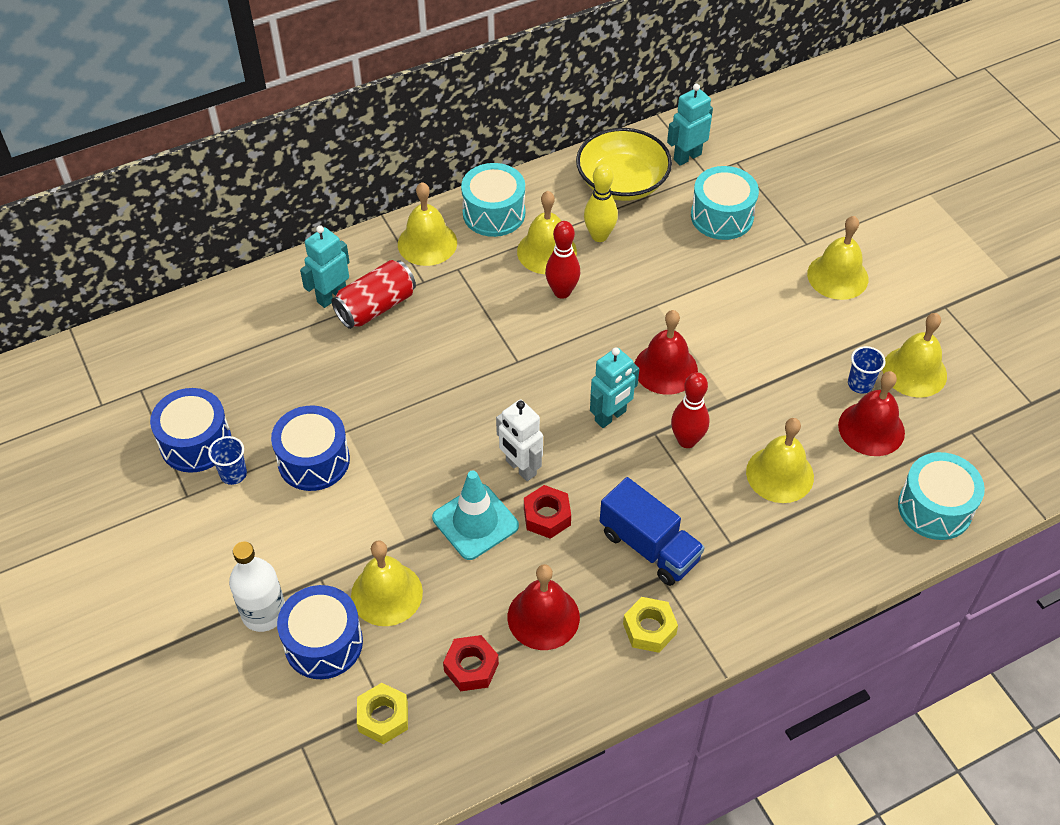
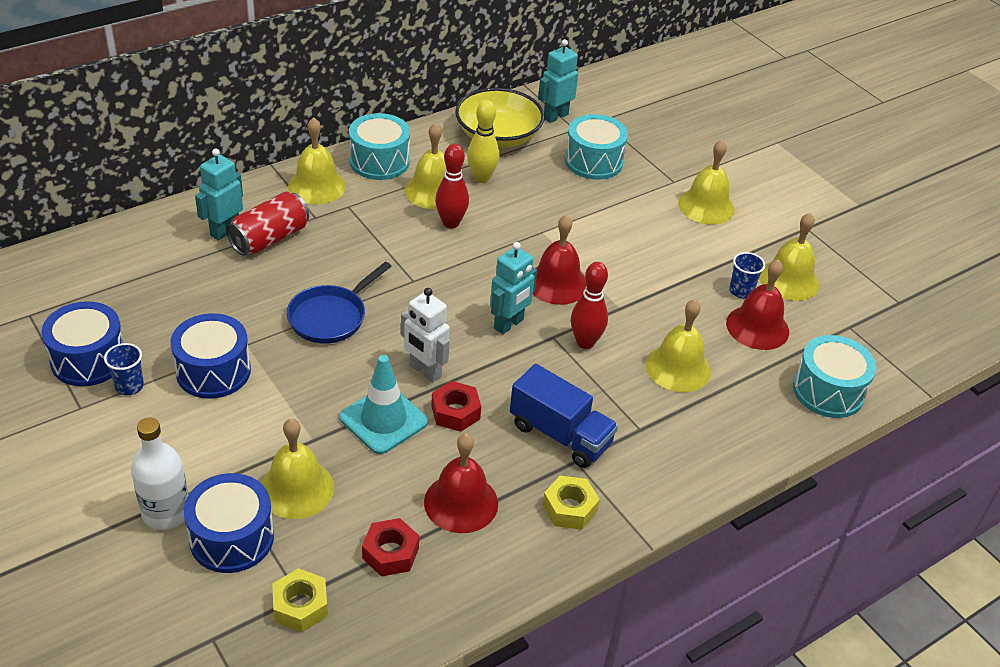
camera: 10 degrees left, 10 degrees down
(431, 401) = (331, 317): none -> blue pan

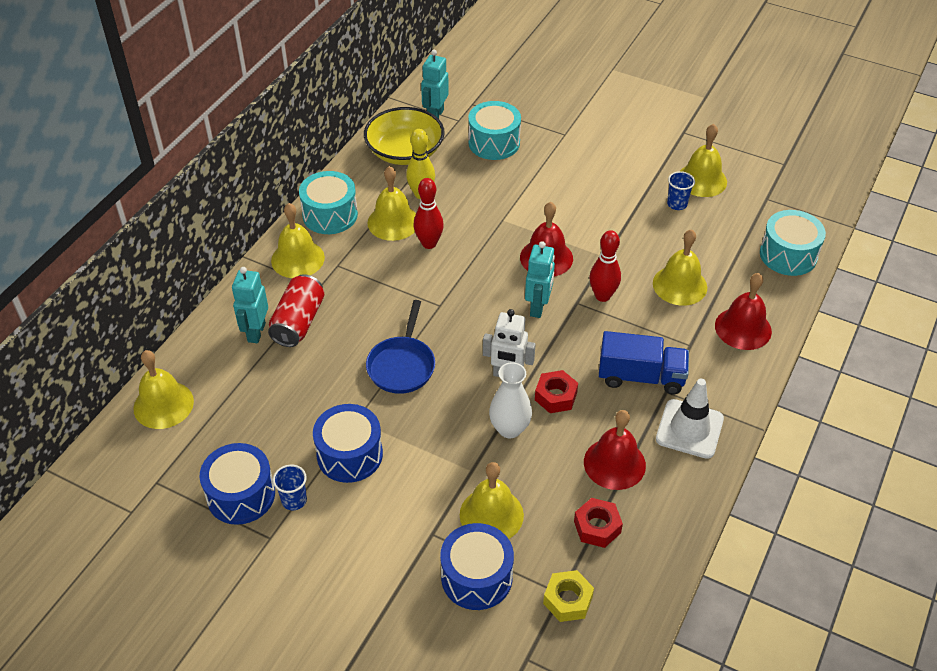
camera: 25 degrees left, 5 degrees up
(166, 512) = (411, 584): white bottle -> none
(383, 420) = (509, 428): turquoise traffic cone -> white vase
(569, 508) = (689, 429): yellow nut -> white traffic cone
(706, 206) = (602, 145): yellow bell -> yellow bell (163, 404)
(757, 327) = (708, 227): red bell -> red bell (743, 328)

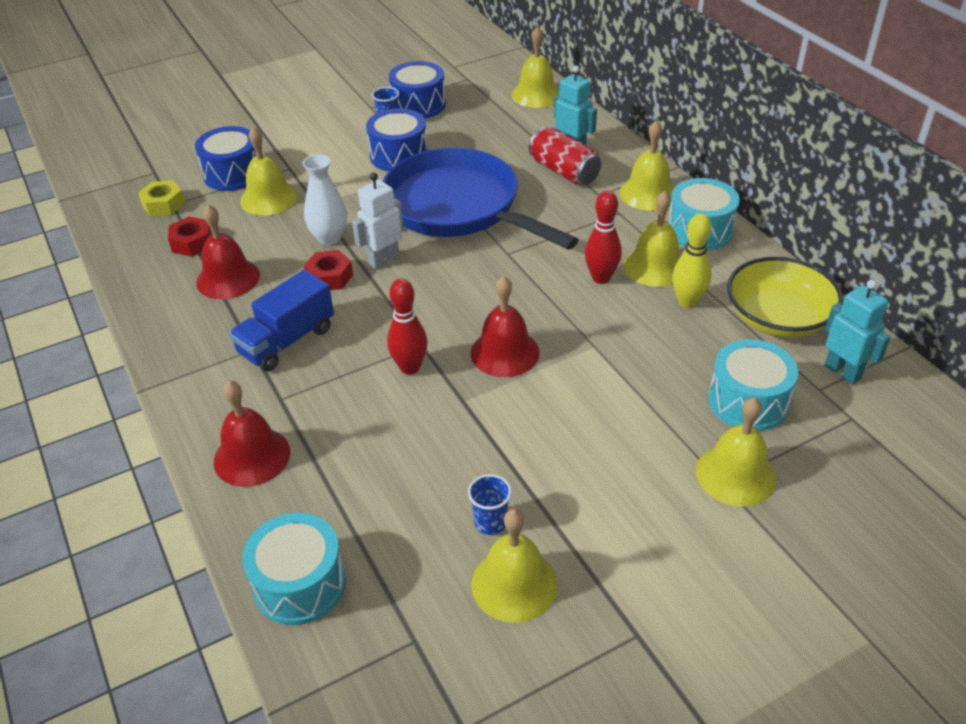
camera: 125 degrees right, 5 degrees down
(402, 365) = (458, 207): blue pan -> blue pan, size x1.96
(538, 307) = (441, 314): turquoise robot -> none
(679, 285) = (362, 440): yellow bell -> yellow bell (735, 474)
(689, 429) = (200, 341): white traffic cone -> none

